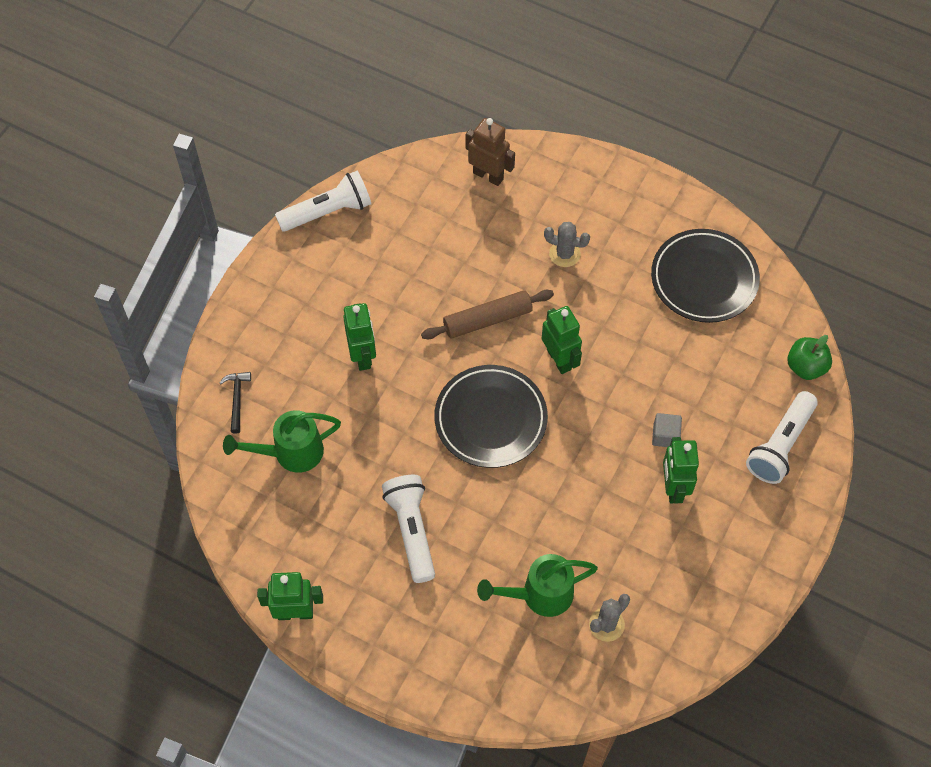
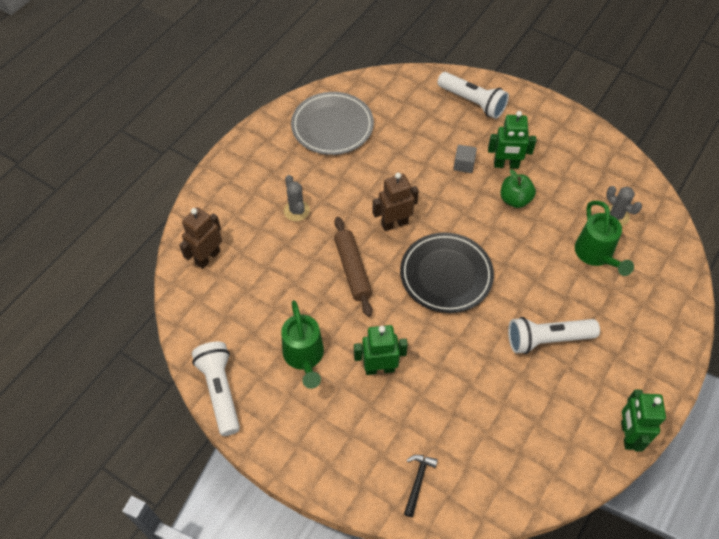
camera: 85 degrees left, 5 degrees down
(237, 399) = (418, 481): black hammer -> black hammer turned 105 degrees clockwise
(291, 453) = (474, 433): green watering can -> green watering can (304, 357)
(559, 359) = (394, 223): green robot -> brown robot
(564, 254) = (296, 210): grey cactus -> grey cactus turned 45 degrees counterclockwise
(704, 279) = (332, 126): black plate -> grey plate
(805, 367) = (411, 81): green apple -> green apple (515, 200)

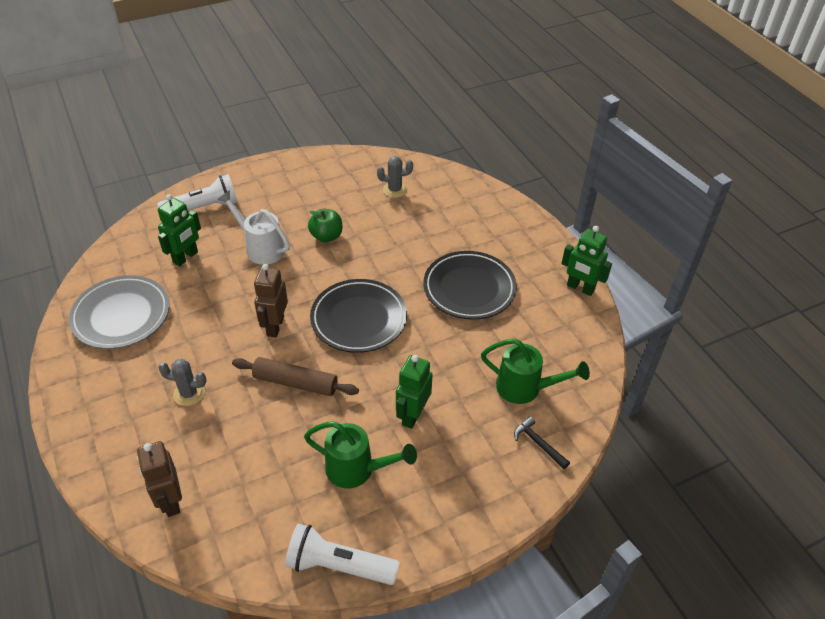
camera: 60 degrees left, 10 degrees down
(464, 165) = (261, 248): grey cube -> white watering can
(506, 165) = (288, 223): green robot -> green robot (186, 257)
(547, 339) = (469, 288): white flashlight -> black plate
(596, 255) = (419, 219): green watering can -> green watering can (525, 388)

